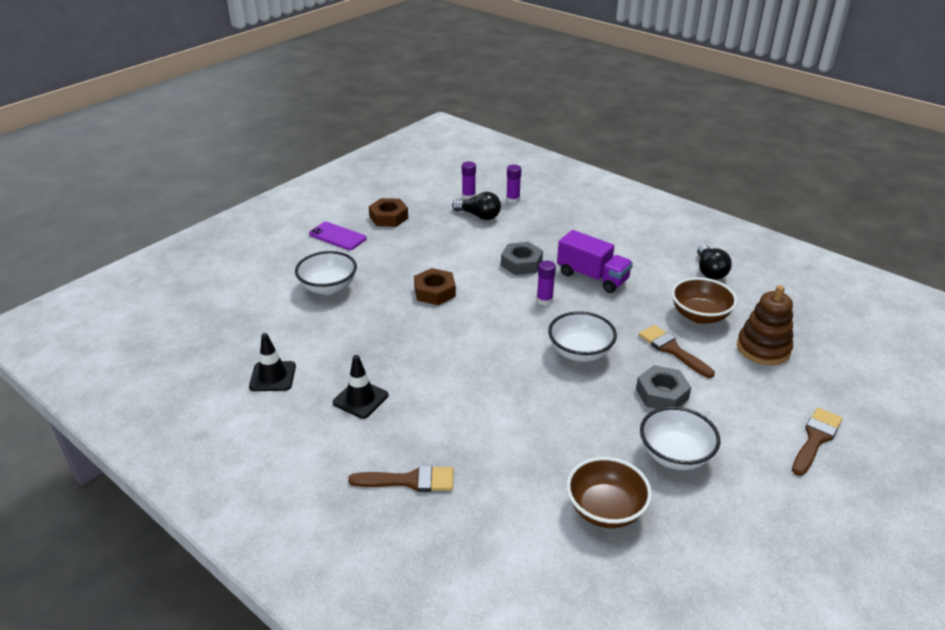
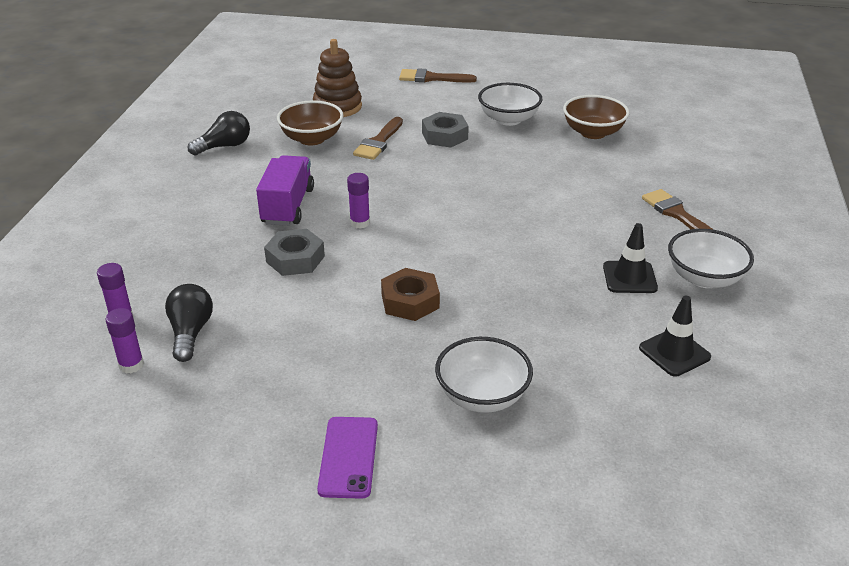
camera: 120 degrees left, 0 degrees up
(389, 217) = (250, 425): brown nut -> none
(580, 352) = (428, 182): white bowl -> white bowl (704, 278)

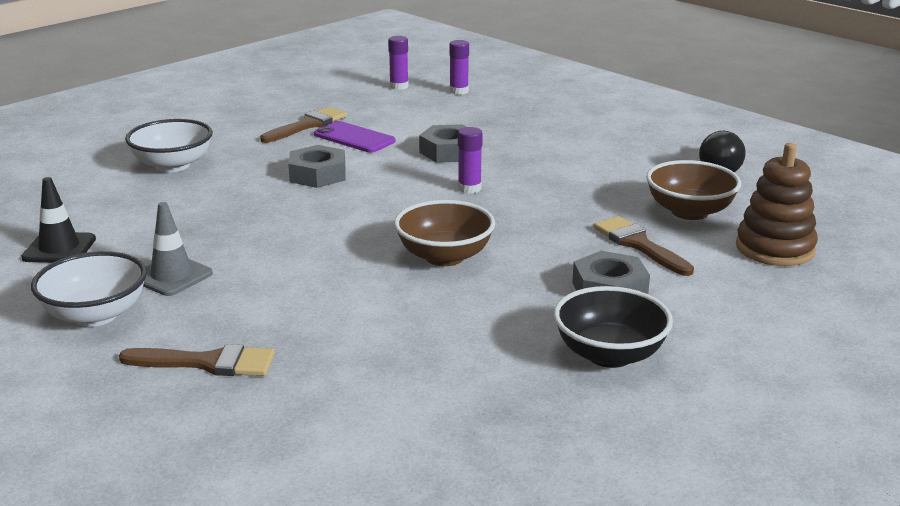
camera: 125 degrees right, 10 degrees down
(190, 333) = (406, 105): black light bulb -> none
(288, 206) = (545, 168): purple truck -> none
(348, 457) = (205, 118): purple phone -> purple phone (354, 138)
(410, 301) = (317, 174): brown nut -> grey nut
(432, 78) = (830, 347): brown brush -> brown brush (307, 125)
(508, 119) = (609, 355): white bowl -> black bowl
(593, 132) = (485, 408): brown bowl -> brown bowl (444, 257)
(629, 277) = (172, 276): black traffic cone -> grey traffic cone

